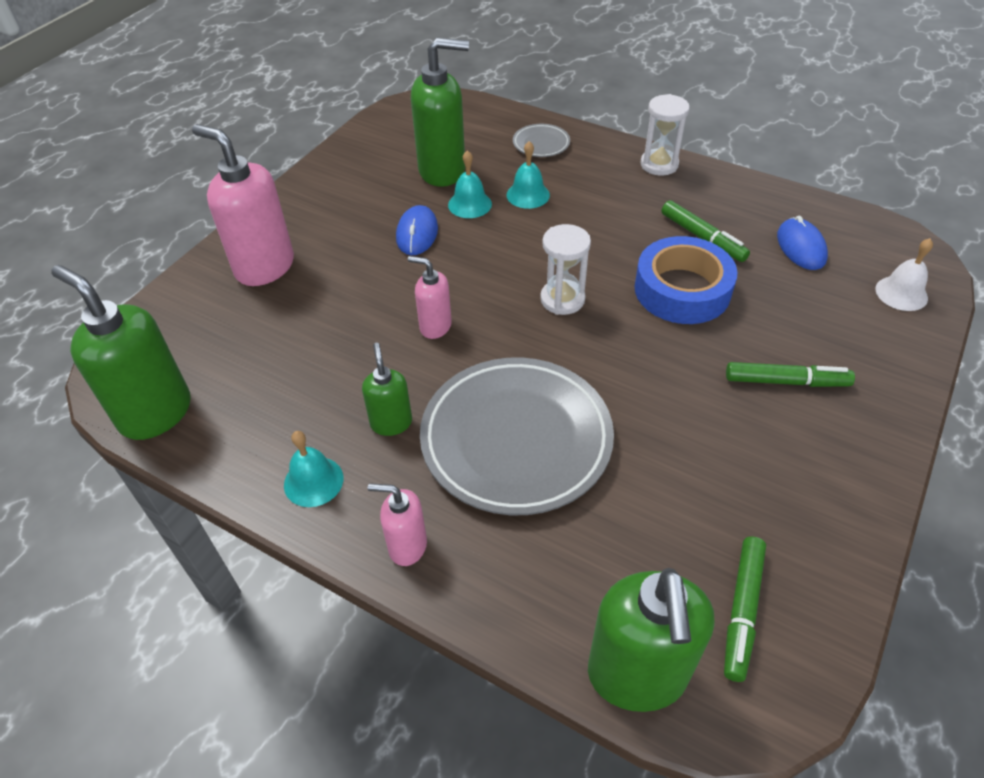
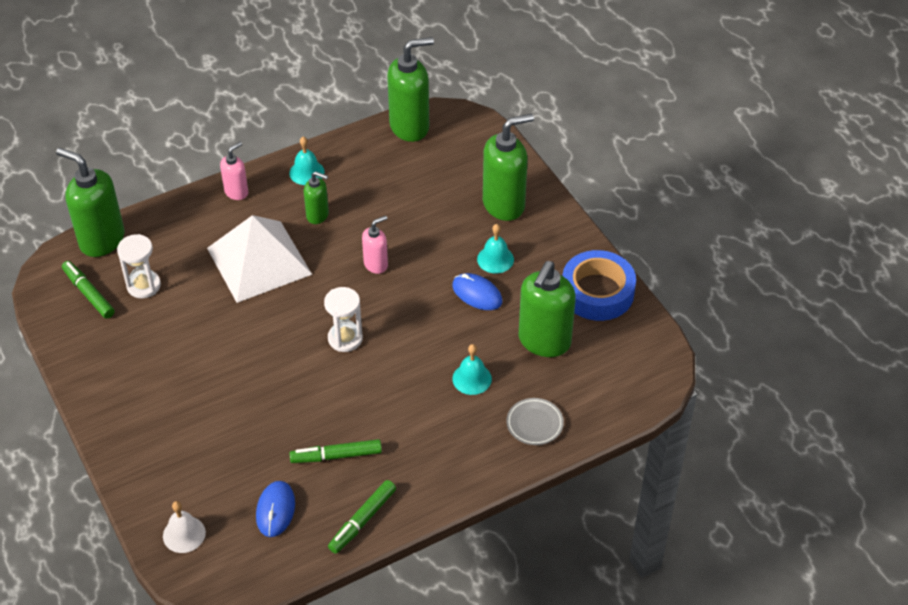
camera: 120 degrees right, 0 degrees up
(264, 267) = (504, 204): pink soap dispenser -> green soap dispenser
(469, 204) = (488, 338): turquoise bell -> turquoise bell (495, 259)
(516, 439) = (259, 261): grey plate -> white pyramid
(659, 164) = (443, 488): white hourglass -> white hourglass (143, 286)
(682, 290) = (298, 408): blue tape -> blue tape (597, 292)
(786, 381) = (181, 408): green marker -> green marker (362, 520)
(801, 247) = (275, 510): blue mouse -> blue mouse turned 75 degrees clockwise

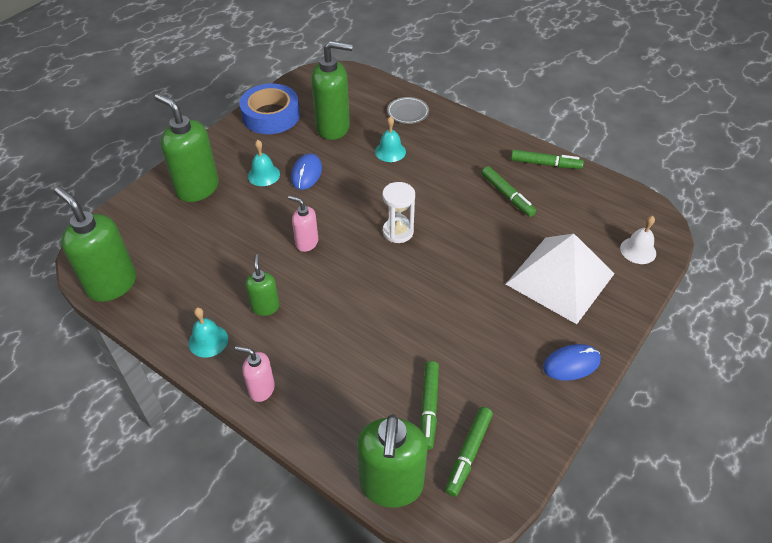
camera: 115 degrees left, 0 degrees up
(143, 286) = (429, 407): white hourglass -> green marker
(259, 261) = (346, 327): white pyramid -> white pyramid (560, 278)
(275, 510) = (576, 209): blue mouse -> blue mouse (571, 364)

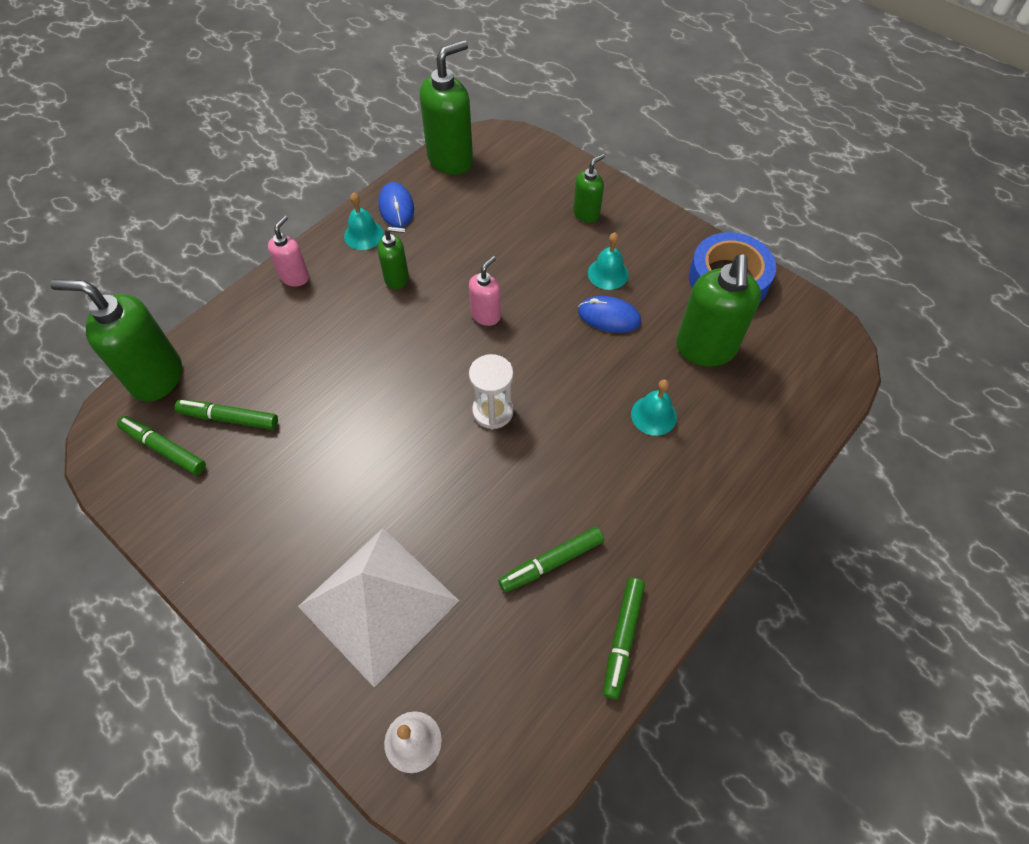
camera: 95 degrees right, 10 degrees up
(197, 188) = (586, 213): green soap dispenser -> green soap dispenser, size x0.54
(408, 112) = (747, 447): grey plate -> none
(571, 364) = (240, 583): blue mouse -> blue mouse (396, 207)

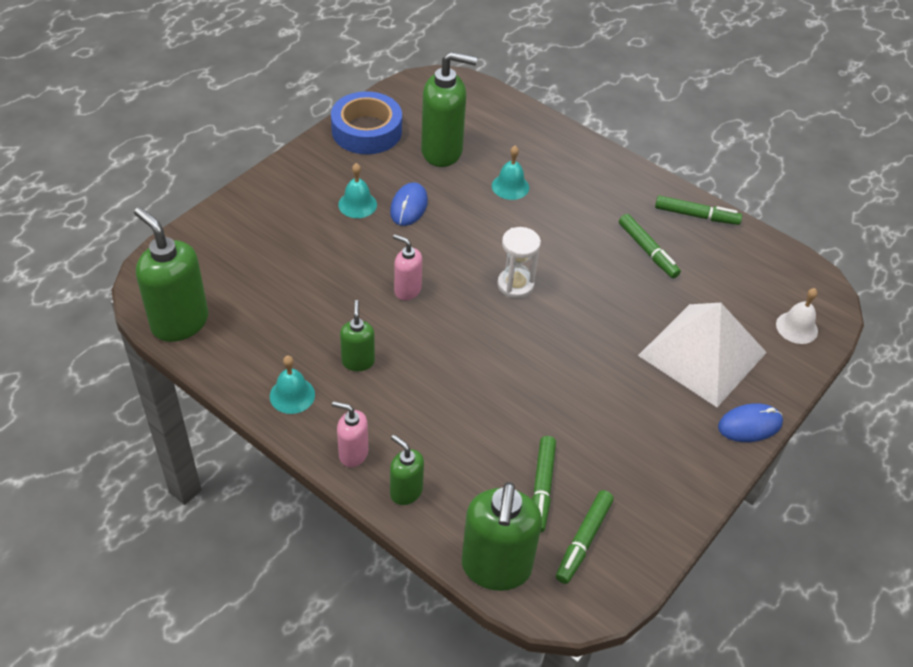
camera: 95 degrees left, 10 degrees down
(396, 207) = (252, 368): blue mouse -> blue mouse (749, 425)
(586, 213) = (278, 215): green soap dispenser -> green soap dispenser (406, 491)

